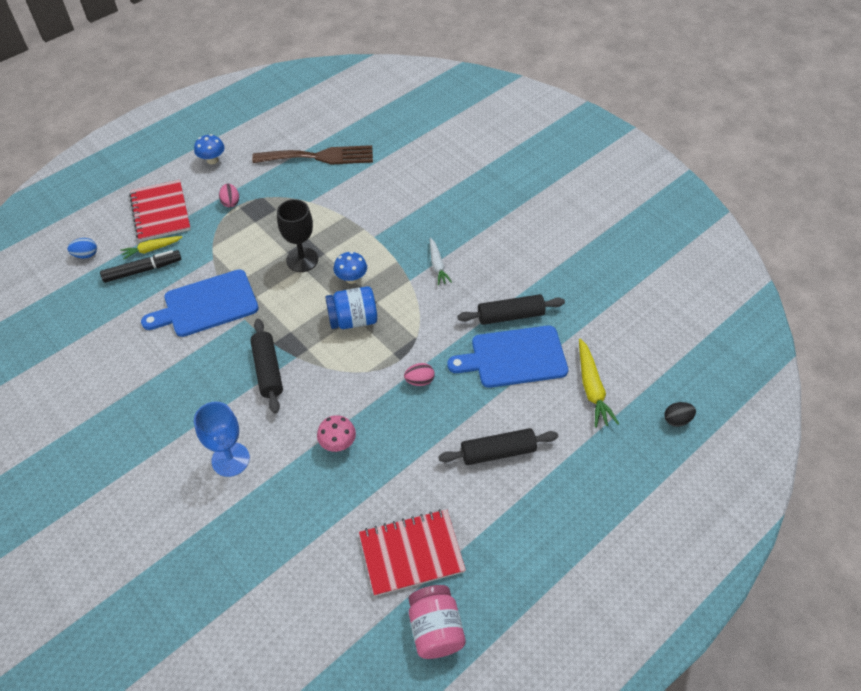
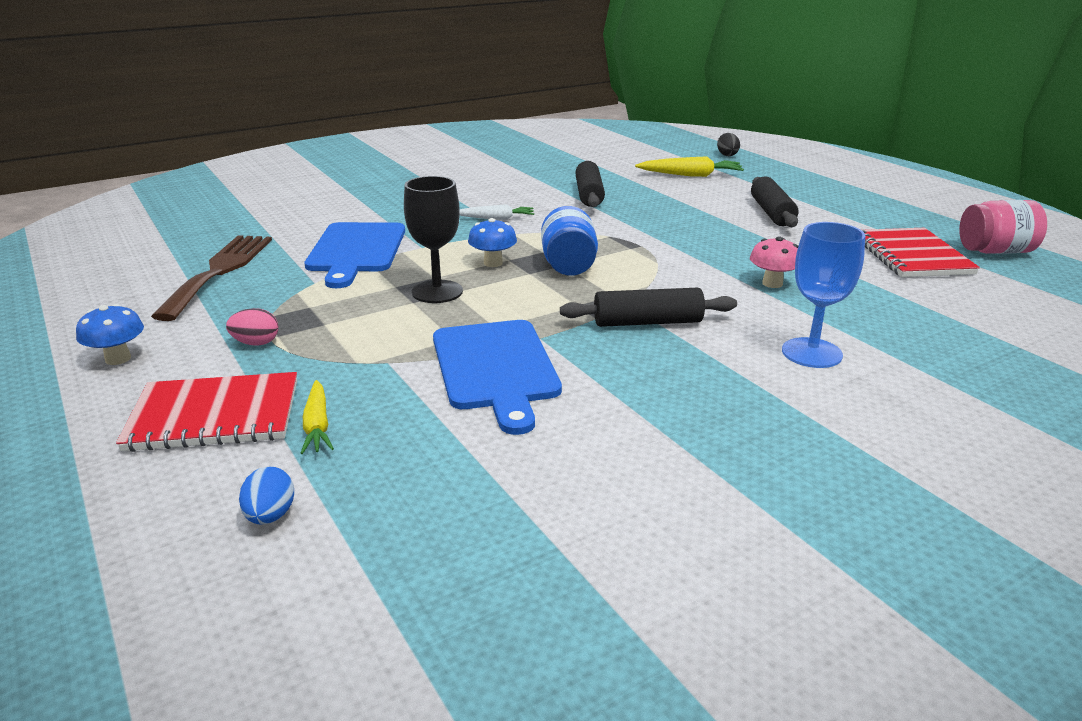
camera: 80 degrees left, 25 degrees down
(143, 270) = (371, 435): black marker -> none
(419, 381) = (675, 238): pink egg -> none
(514, 357) = (647, 197): blue cutting board -> blue cutting board (356, 250)

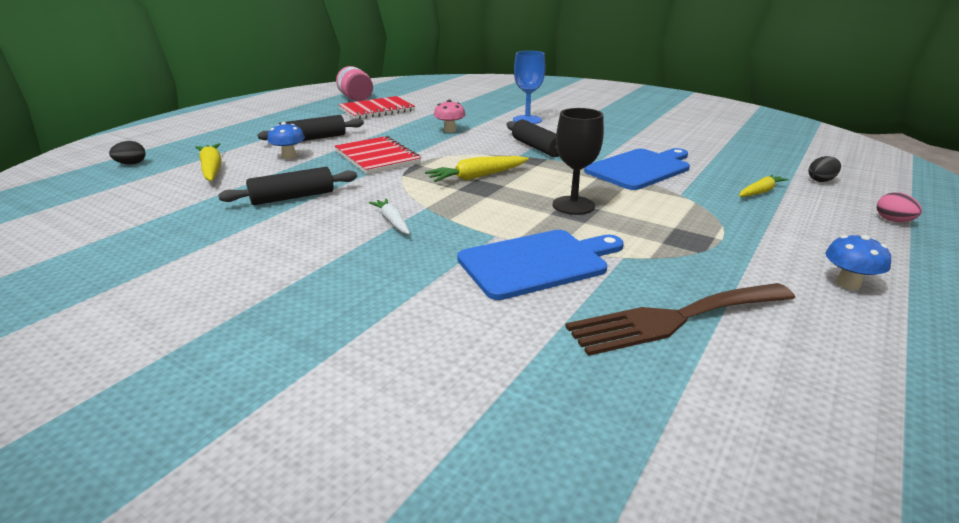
camera: 115 degrees left, 0 degrees up
(214, 416) = (809, 219): red notebook -> red notebook (377, 157)
(256, 343) = (735, 240): pink egg -> pink egg (893, 221)
(270, 516) = (821, 180): blue egg -> black egg
(493, 263) = (499, 200): blue mushroom -> blue mushroom (289, 156)
(568, 266) = (477, 177): blue jar -> yellow carrot

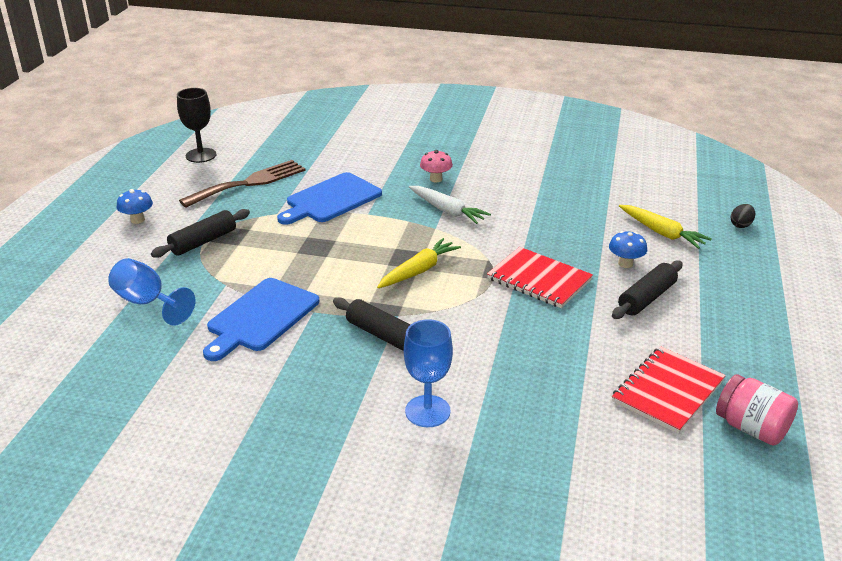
camera: 160 degrees right, 5 degrees up
(292, 197) = (546, 217): black rolling pin -> black rolling pin (203, 241)
(392, 222) = (447, 211): white carrot -> white carrot, size x1.51
(450, 130) = (512, 353): pink mushroom -> pink mushroom (436, 179)
(573, 205) = (319, 252): black goblet -> black goblet (201, 155)
(760, 192) = (147, 303): yellow carrot -> blue goblet
(821, 180) = (71, 335): black egg -> none
(893, 221) = (52, 285): pink egg -> none

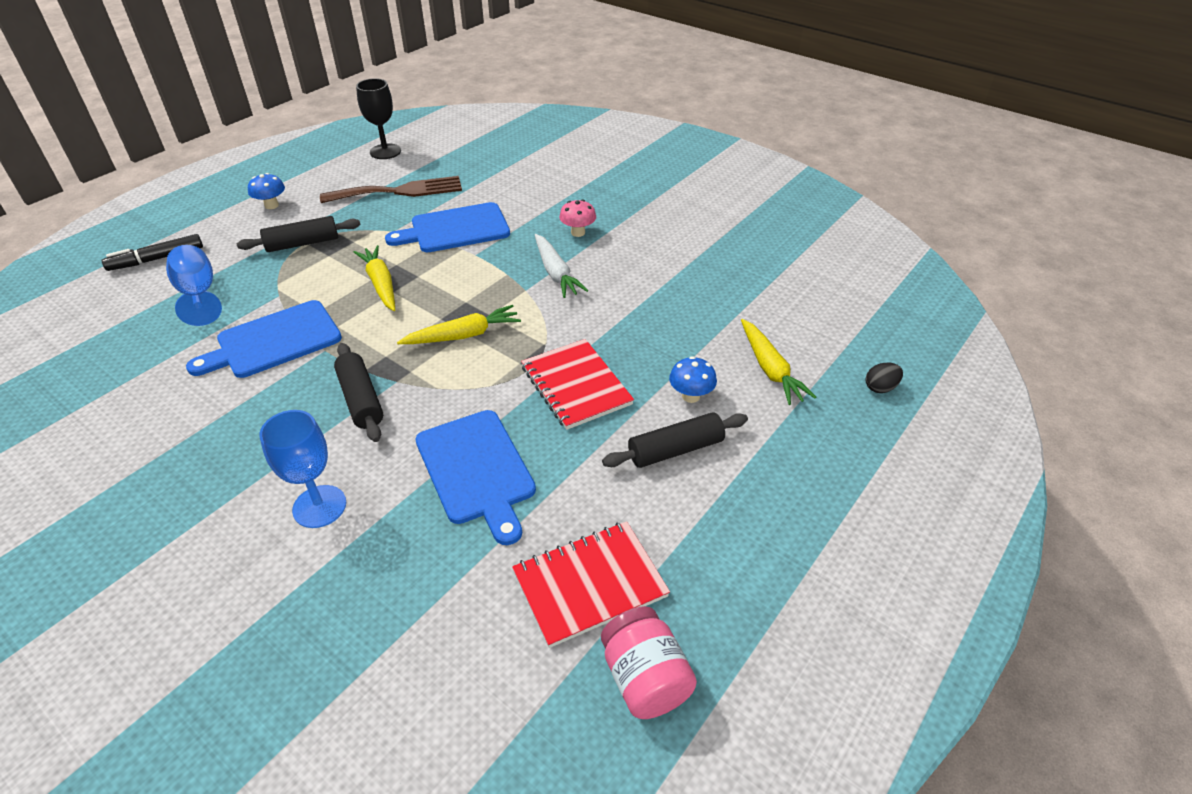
camera: 25 degrees right, 10 degrees up
(70, 287) = (157, 259): none -> black marker
(309, 253) = (381, 284): none -> yellow carrot
(522, 352) = (476, 470): none -> blue cutting board

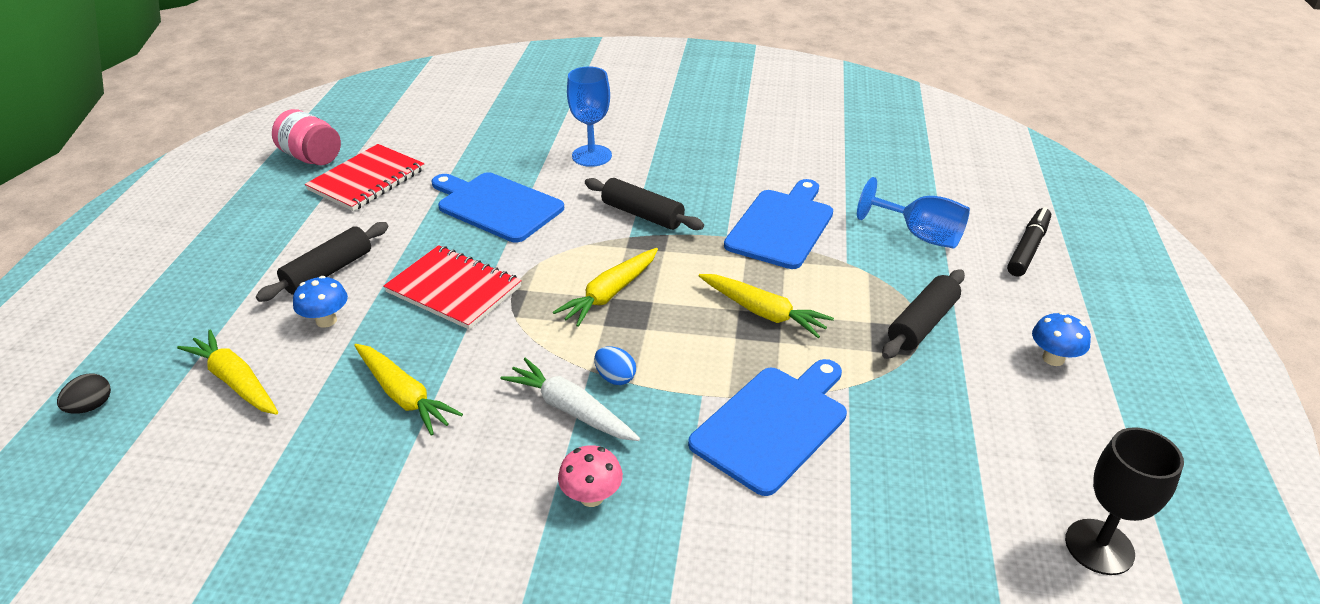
camera: 150 degrees right, 5 degrees down
(399, 191) = (940, 460): brown fork -> none
(514, 280) = (615, 378): none -> blue egg
(653, 316) = (404, 396): none -> yellow carrot

